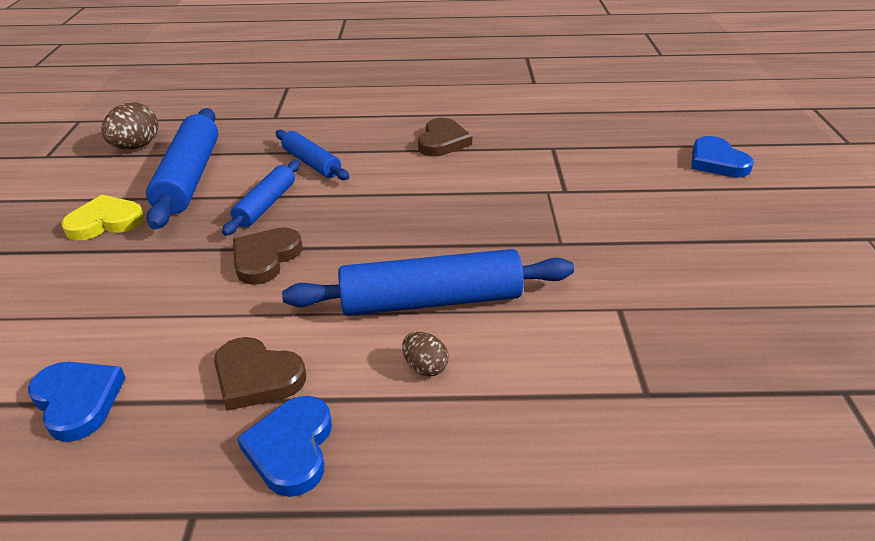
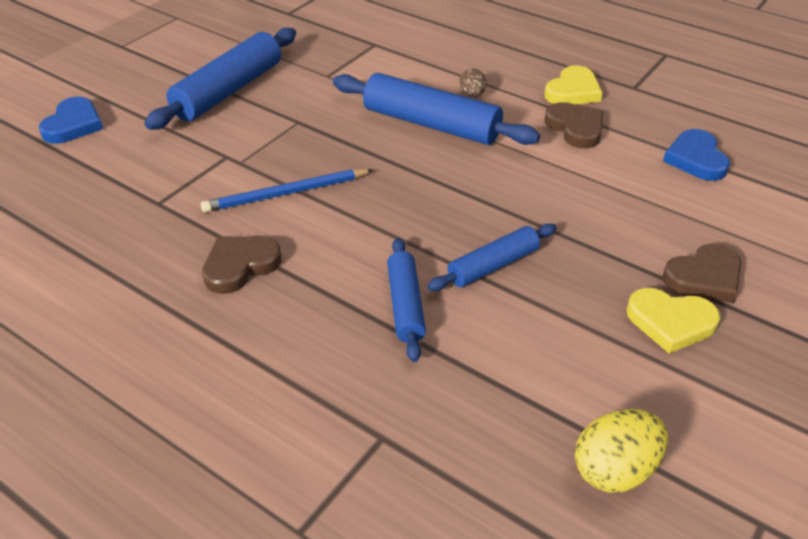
camera: 145 degrees left, 5 degrees up
(136, 146) = (614, 470): brown egg -> yellow egg
(190, 178) = (558, 352): blue rolling pin -> blue rolling pin (228, 90)
(265, 258) = (526, 206): brown heart -> brown heart (704, 277)
(291, 448) = (573, 91): blue heart -> yellow heart
(477, 186) = (285, 193): none -> blue pencil

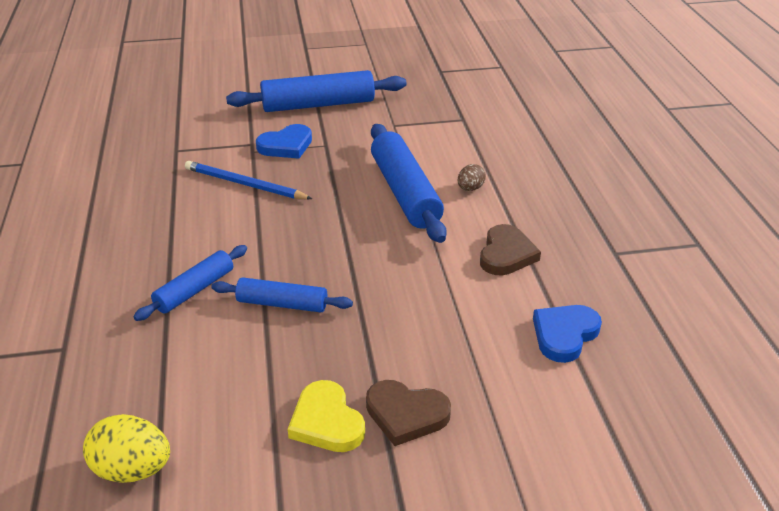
camera: 45 degrees right, 5 degrees down
(73, 125) = (208, 83): blue heart -> blue heart (286, 145)
(240, 266) = (155, 210): brown heart -> none
(573, 91) = (554, 227): yellow heart -> none

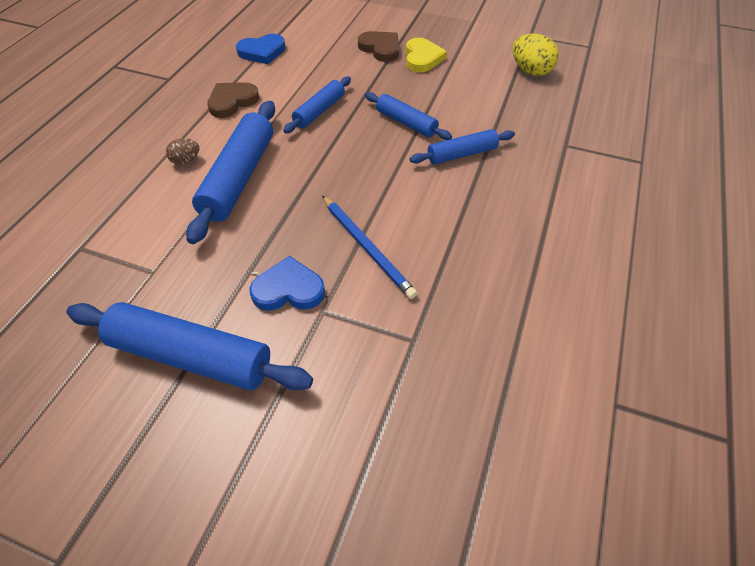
camera: 150 degrees left, 15 degrees up
(397, 280) = (319, 111): none -> blue rolling pin

